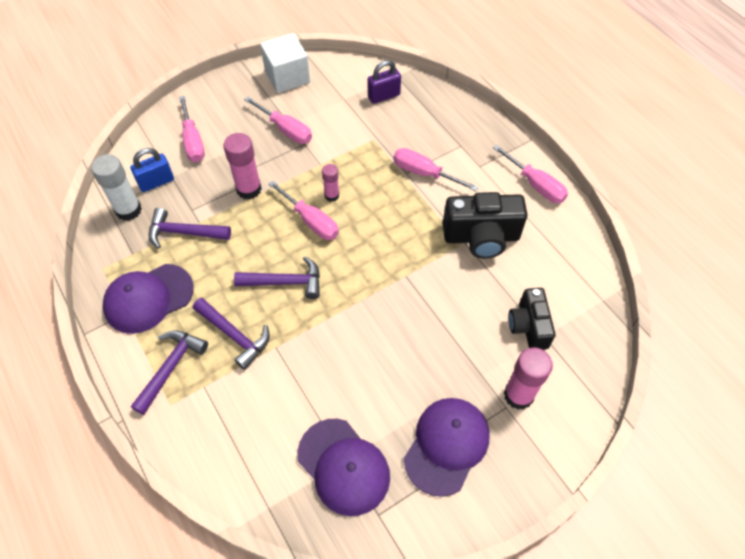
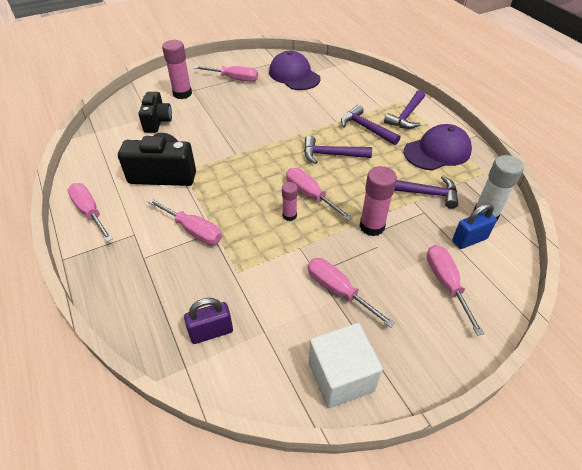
camera: 175 degrees left, 10 degrees down
(447, 445) = (234, 79): purple cap -> pink screwdriver

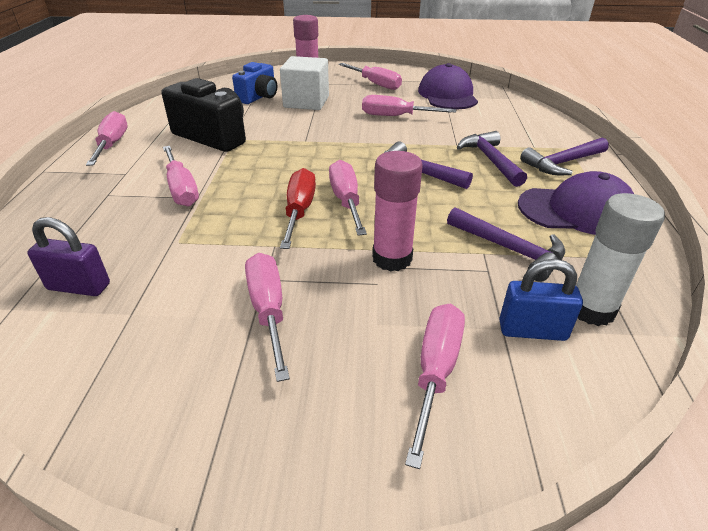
camera: 30 degrees right, 10 degrees down
(157, 121) = (259, 97): black camera -> blue camera
(277, 108) = (396, 116): none -> pink screwdriver
(289, 215) = (299, 211): pink glue stick -> red screwdriver
(341, 376) = (154, 414): white cube -> white cube (306, 102)

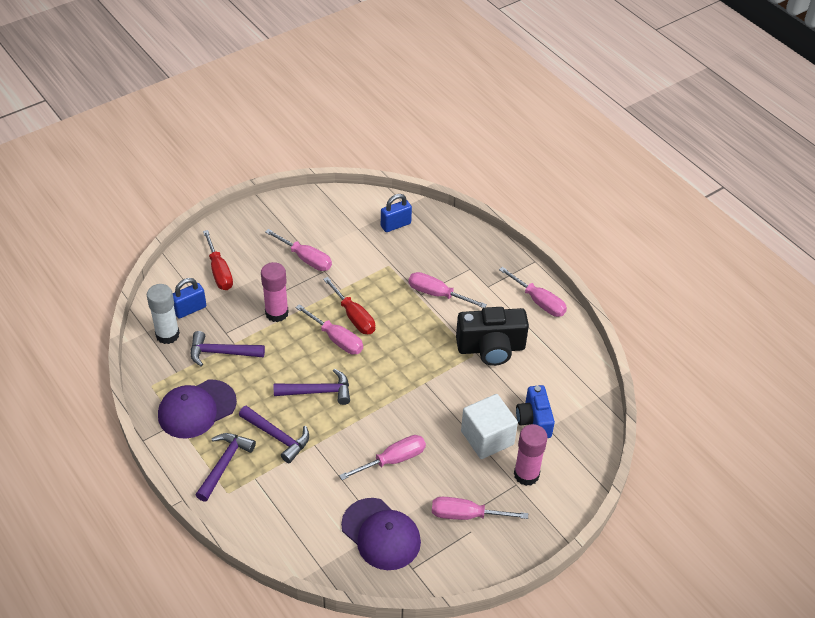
camera: 140 degrees right, 10 degrees up
(79, 287) = (395, 225): purple padlock -> blue padlock
(435, 372) = (219, 271): pink screwdriver -> red screwdriver

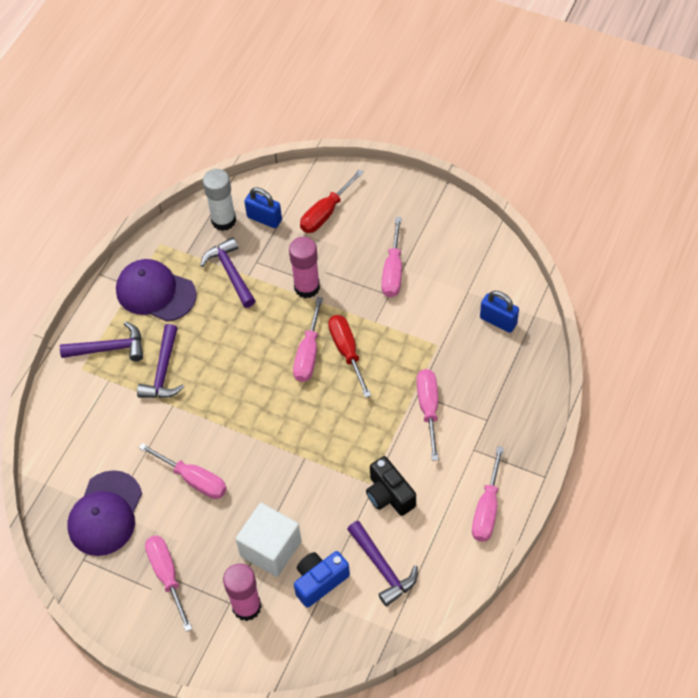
camera: 65 degrees right, 10 degrees up
(318, 391) = (235, 374): purple hammer -> purple hammer (382, 568)
(353, 316) = (347, 352): red screwdriver -> red screwdriver turned 135 degrees clockwise
(491, 348) = (389, 495): black camera -> black camera, size x0.66

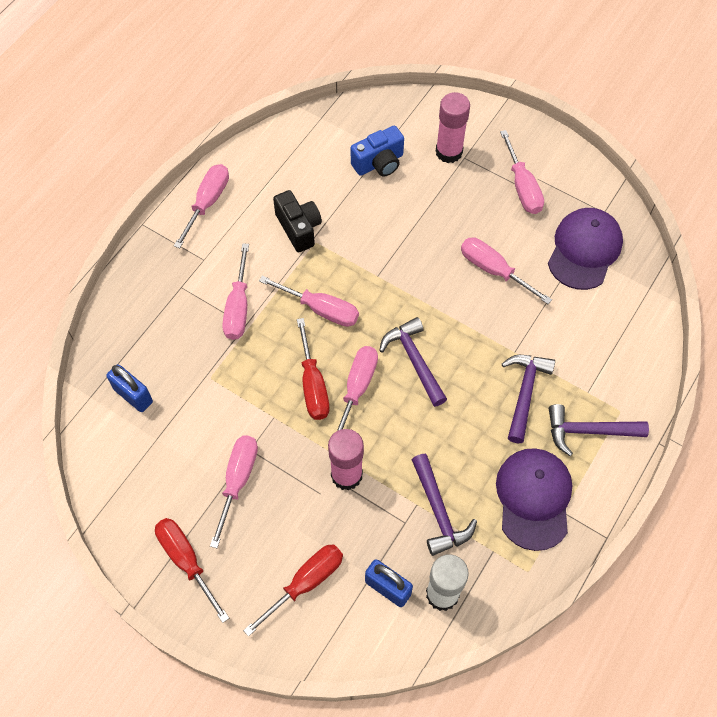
camera: 175 degrees left, 5 degrees up
(155, 292) = (534, 498): purple cap -> purple cap turned 120 degrees counterclockwise
(270, 548) = (421, 196): white cube -> none
(353, 418) = (320, 309): none -> pink screwdriver
(382, 568) = (319, 166): purple hammer -> purple hammer (414, 360)
(417, 213) = (186, 561): none -> red screwdriver

